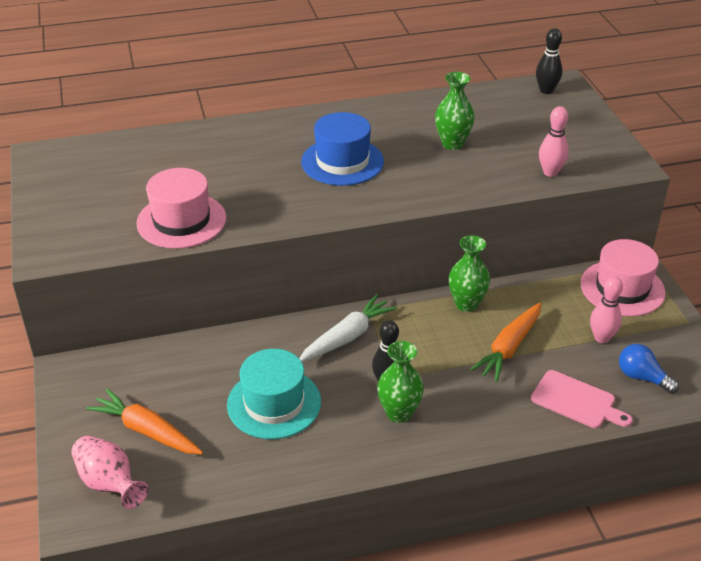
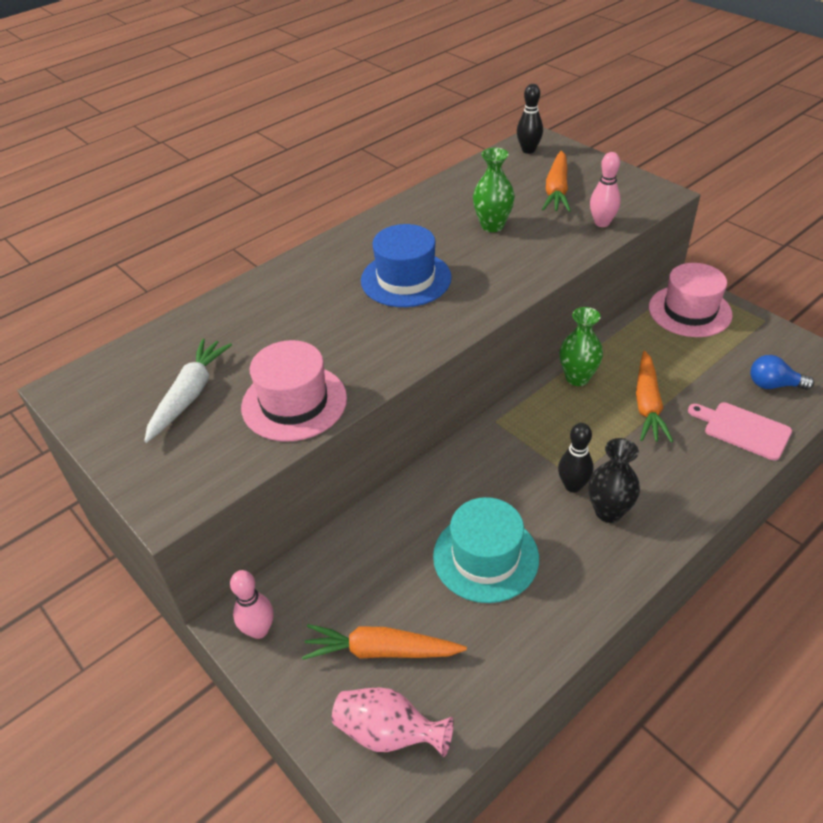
camera: 25 degrees left, 5 degrees up
(347, 337) = (498, 456): white carrot -> white carrot (189, 395)
(399, 413) = (608, 511): green vase -> black vase
(537, 132) = (557, 190): none -> orange carrot
(576, 401) = (743, 430): pink cutting board -> pink cutting board turned 150 degrees counterclockwise
(601, 338) = (712, 362): pink bowling pin -> pink bowling pin (259, 630)

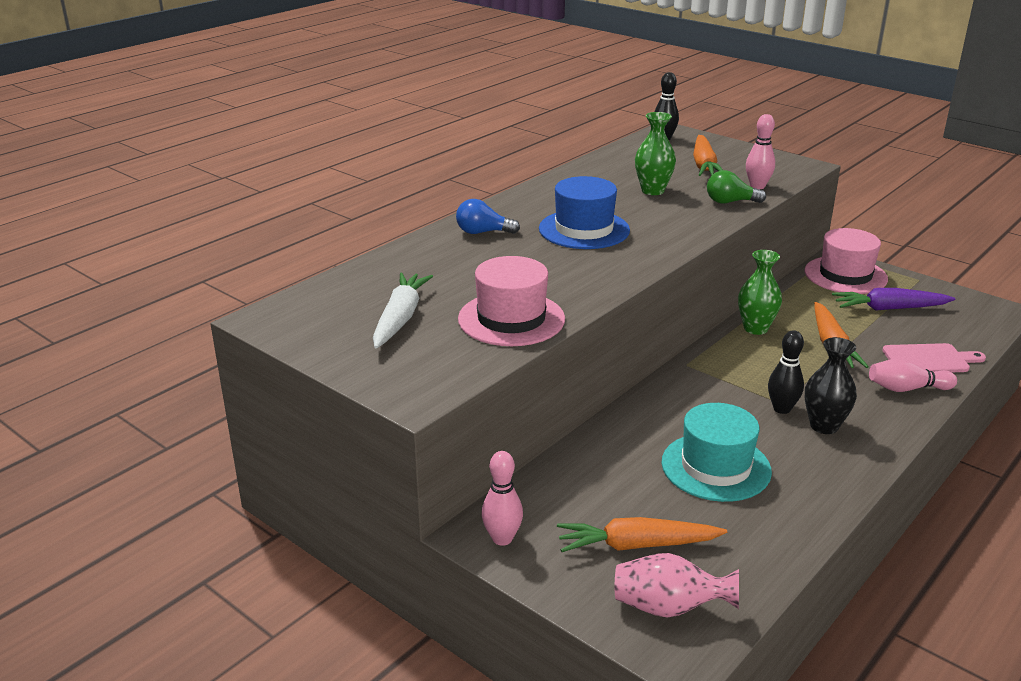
camera: 10 degrees left, 15 degrees down
(566, 245) = (730, 202): none -> green light bulb
(708, 468) = (907, 389): none -> pink bowling pin
(722, 358) = (889, 308): none -> purple carrot
(743, 430) = (929, 359): pink cutting board -> pink cutting board turned 150 degrees clockwise
(773, 385) = (945, 326): blue light bulb -> blue light bulb (483, 232)

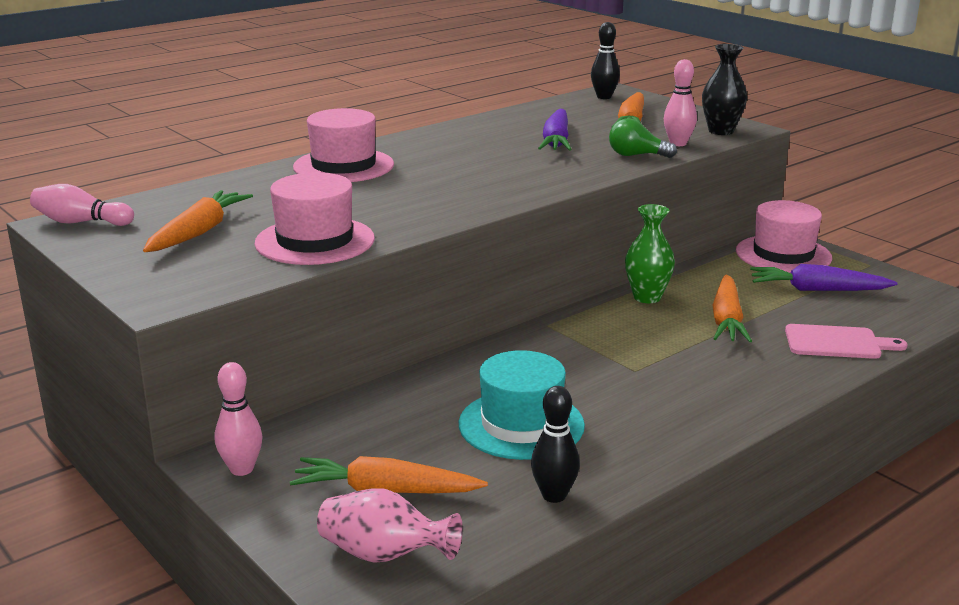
camera: 10 degrees right, 5 degrees down
(400, 318) = (198, 232): white carrot -> orange carrot
(483, 232) = (343, 166): blue light bulb -> pink hat
(584, 229) = (454, 170): blue hat -> none
(652, 191) = (556, 141): green vase -> purple carrot
(782, 409) = (631, 376): black bowling pin -> black bowling pin (554, 495)
(824, 426) = (671, 397): black vase -> black vase (721, 131)
(907, 389) = (793, 369): pink bowling pin -> pink bowling pin (81, 222)

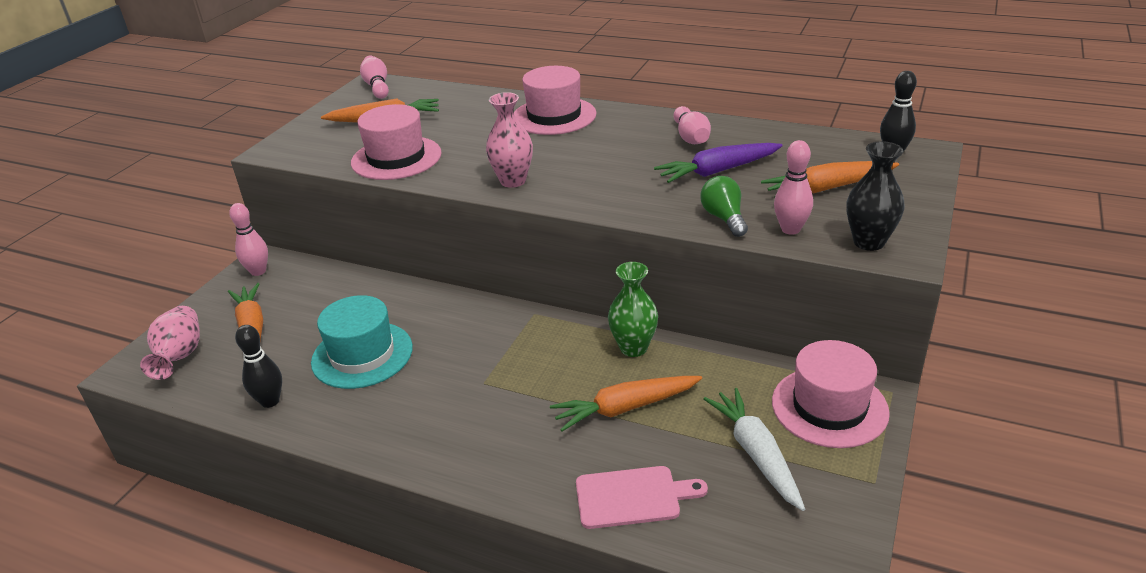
camera: 65 degrees right, 10 degrees up
(459, 204) = (513, 181): none -> pink vase
(481, 135) = (691, 137): none -> pink bowling pin
(817, 290) = (756, 454): purple carrot -> white carrot
(837, 343) = (632, 497): pink cutting board -> pink cutting board turned 75 degrees counterclockwise

